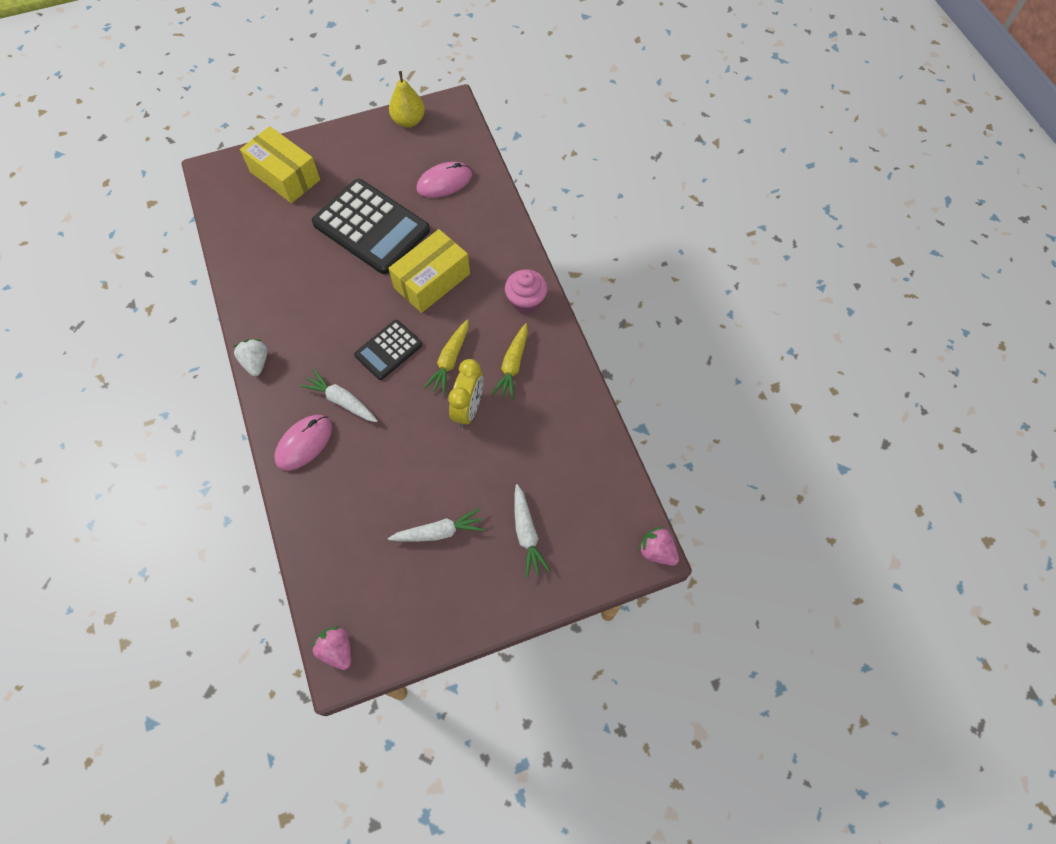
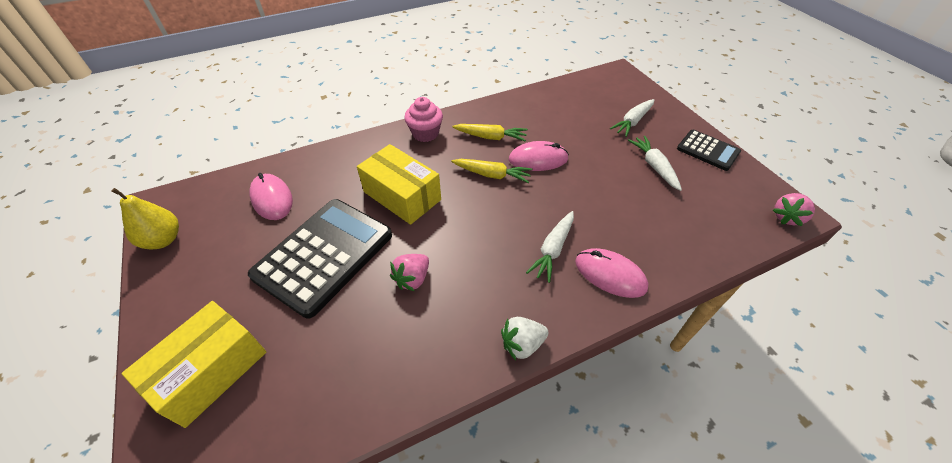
camera: 95 degrees left, 15 degrees down
(388, 350) = (487, 219): black calculator -> black calculator (708, 150)
(468, 409) = (538, 159): yellow clock -> pink mouse
(526, 533) = (632, 122): white carrot -> white carrot turned 150 degrees clockwise
(657, 551) = (617, 69): pink strawberry -> pink strawberry (412, 279)

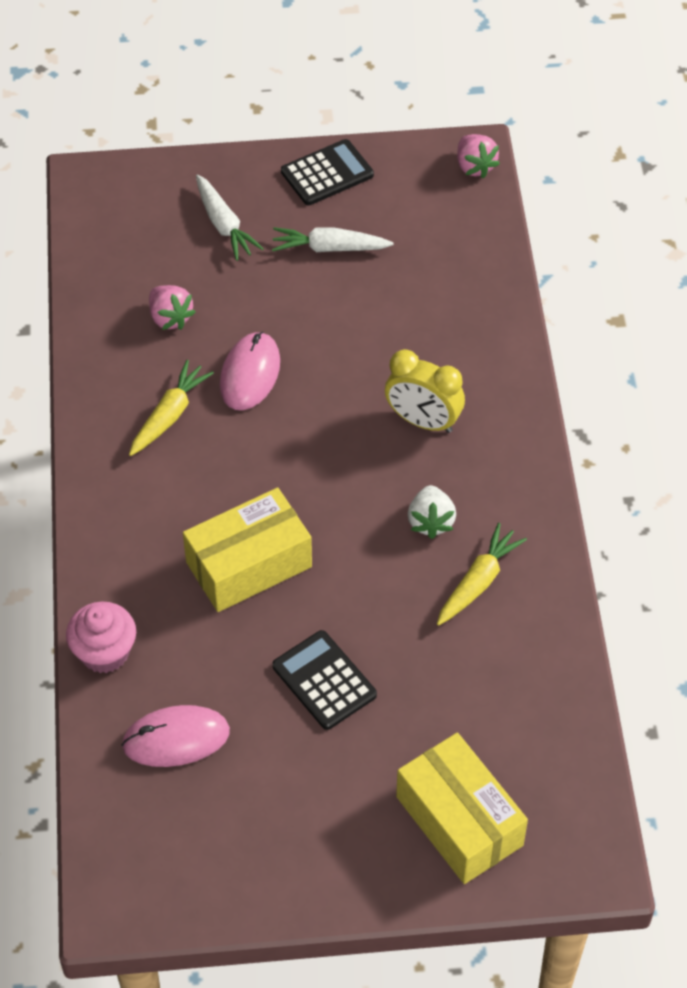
camera: 70 degrees left, 5 degrees up
(163, 240) = (203, 890): yellow pear -> none
(324, 255) = (324, 680): black calculator -> black calculator, size x0.53
(412, 279) = (407, 585): pink strawberry -> pink strawberry (170, 318)
(425, 133) = (115, 500): pink cupcake -> pink cupcake (104, 652)
(492, 175) = (256, 441): yellow carrot -> yellow carrot (478, 582)
(522, 344) = (540, 500): white strawberry -> white strawberry (430, 521)
(553, 249) = (423, 421): white carrot -> yellow clock
(610, 274) = (483, 380): pink mouse -> none

